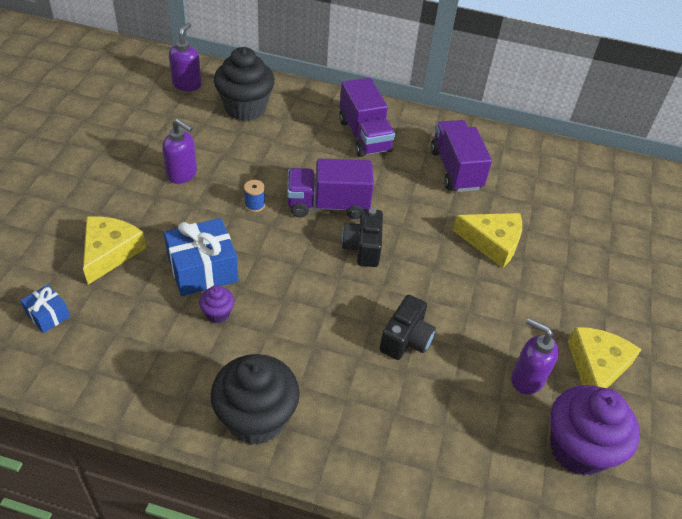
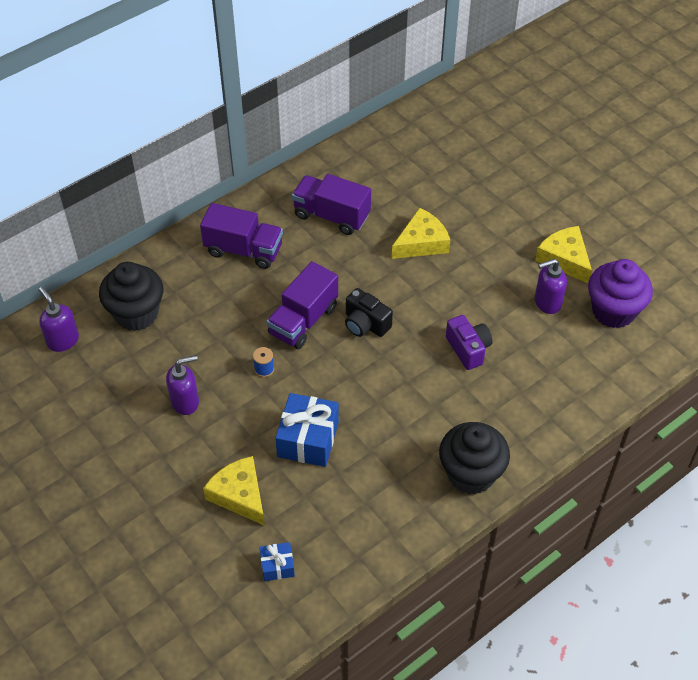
camera: 50 degrees left, 5 degrees up
(218, 313) = (360, 451): purple cupcake -> none
(406, 339) = (468, 349): black camera -> purple camera

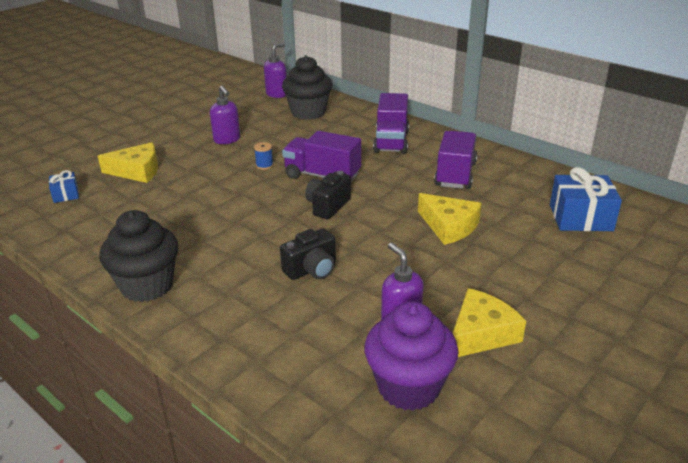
camera: 80 degrees right, 20 degrees down
(239, 495) = (137, 171): yellow cheese -> yellow cheese turned 45 degrees clockwise
(308, 439) = (191, 193): blue gift -> blue gift (580, 217)
(468, 349) = (312, 269): purple camera -> black camera

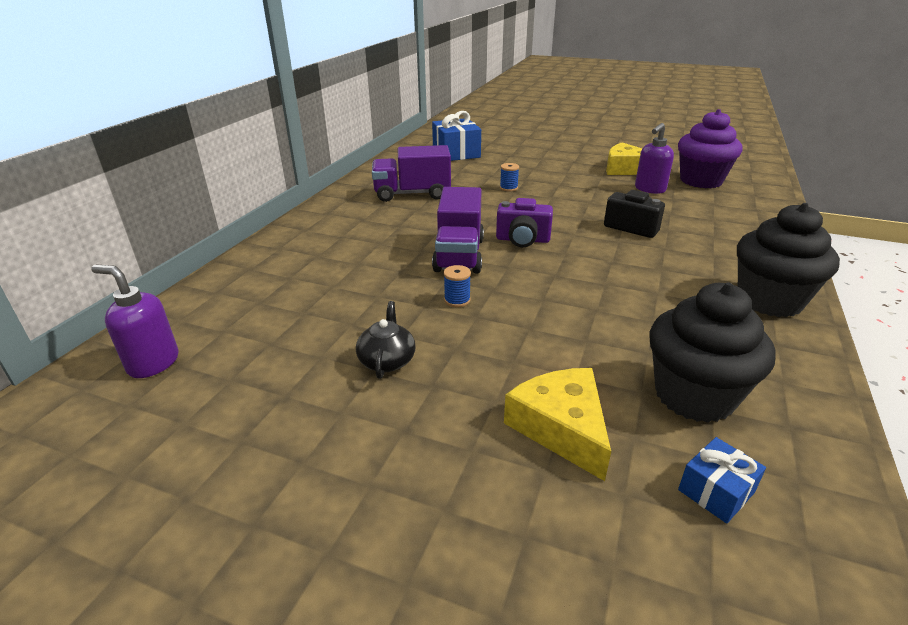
camera: 110 degrees left, 0 degrees up
(227, 140) = (387, 360): purple soap dispenser -> black teapot
(308, 112) = (252, 307): black cupcake -> black cupcake (694, 396)
(328, 206) = (522, 240): black camera -> purple camera
(391, 142) = (346, 231): purple truck -> none
(449, 226) = (508, 188): yellow cheese -> blue spool

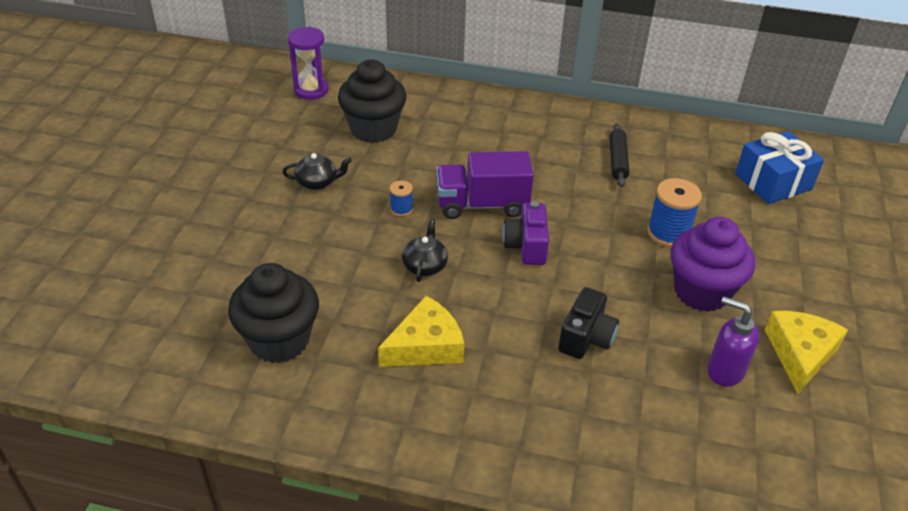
camera: 80 degrees right, 10 degrees up
(153, 363) = (311, 90): purple soap dispenser -> purple hourglass
(412, 194) = (617, 160): purple truck -> black rolling pin
(508, 188) = (668, 233): blue spool -> blue spool, size x1.86
(551, 291) = (425, 265): none -> black teapot
(561, 427) = (248, 266): yellow cheese -> yellow cheese (426, 345)
(701, 181) = (791, 439): purple cupcake -> purple cupcake (701, 291)
(716, 491) = (188, 335): blue gift -> none
(769, 300) = (431, 429): black cupcake -> black cupcake (373, 129)

